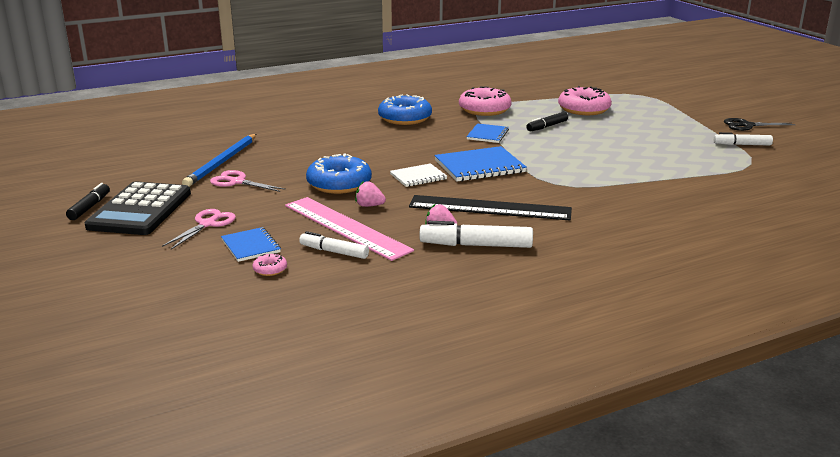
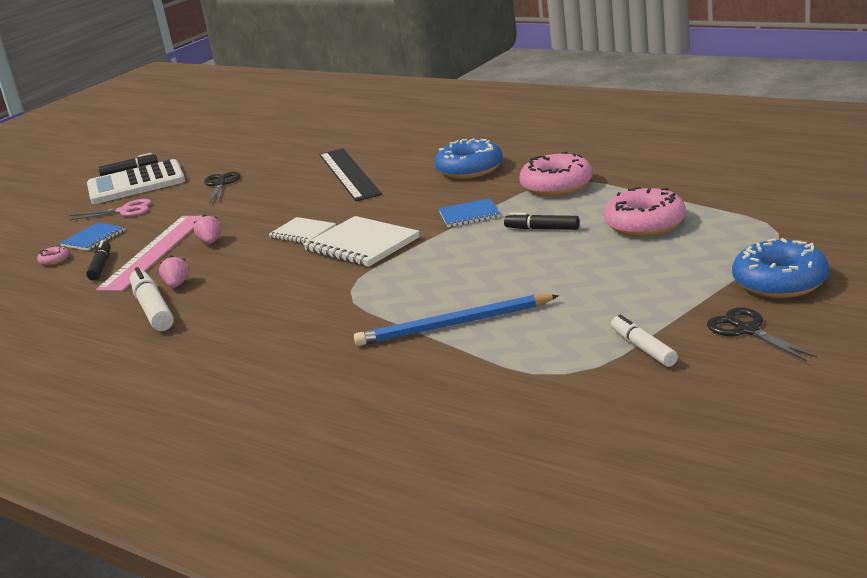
camera: 65 degrees right, 0 degrees up
(140, 210) = (136, 184): black calculator -> white calculator
(222, 162) = (260, 163): blue pencil -> blue pencil (453, 325)
(237, 182) = (221, 184): pink scissors -> black scissors
(334, 252) = (101, 266): white marker -> black marker
(339, 184) = (252, 214): blue donut -> blue donut (780, 282)
(479, 166) = (362, 244): blue notebook -> white notebook
(490, 208) = (250, 285): black ruler -> black ruler (349, 174)

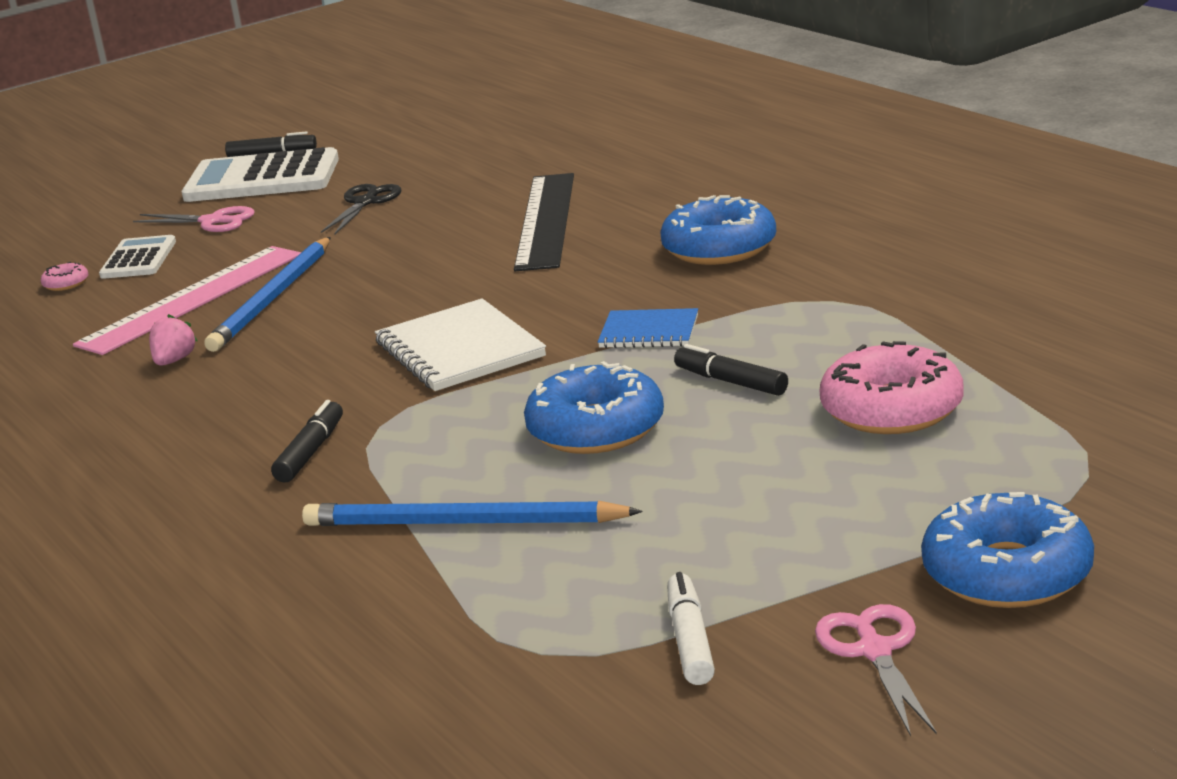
camera: 20 degrees right, 0 degrees up
(93, 238) = (139, 259): blue notebook -> white calculator
(101, 266) = (111, 307): black marker -> black marker (311, 452)
(153, 309) = (114, 394): white marker -> none
(210, 242) = (273, 298): pink strawberry -> blue pencil
(303, 232) = (400, 310): white notebook -> none
(486, 265) = (596, 429): none -> blue donut
(557, 185) = (820, 306): pink donut -> none
(747, 330) = (875, 651): black scissors -> pink scissors

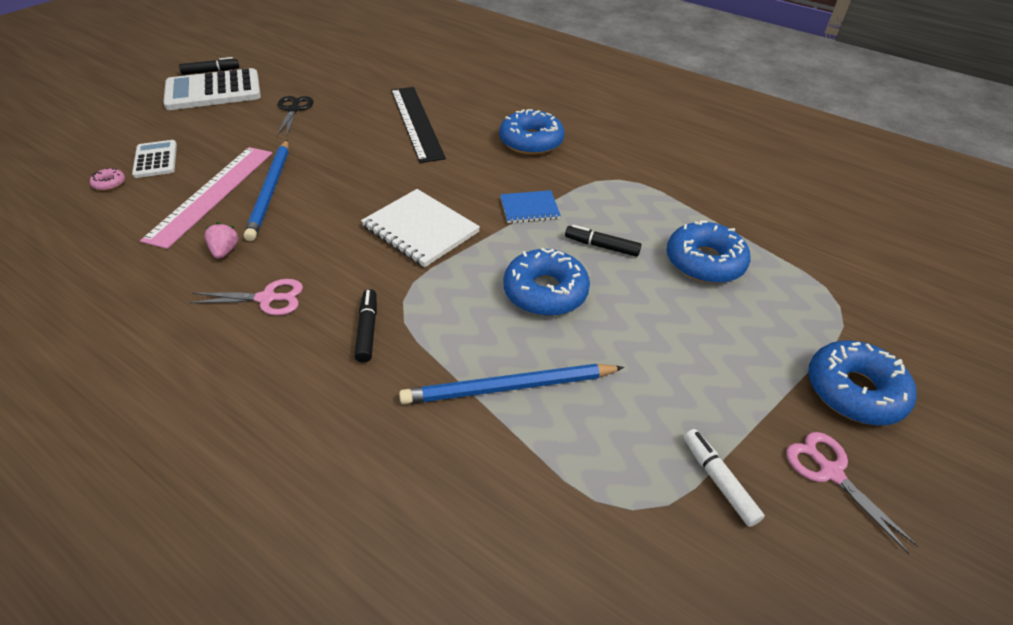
camera: 25 degrees left, 20 degrees up
(212, 221) = (195, 126): pink scissors -> pink scissors (266, 298)
(892, 409) = (704, 262): pink donut -> blue donut

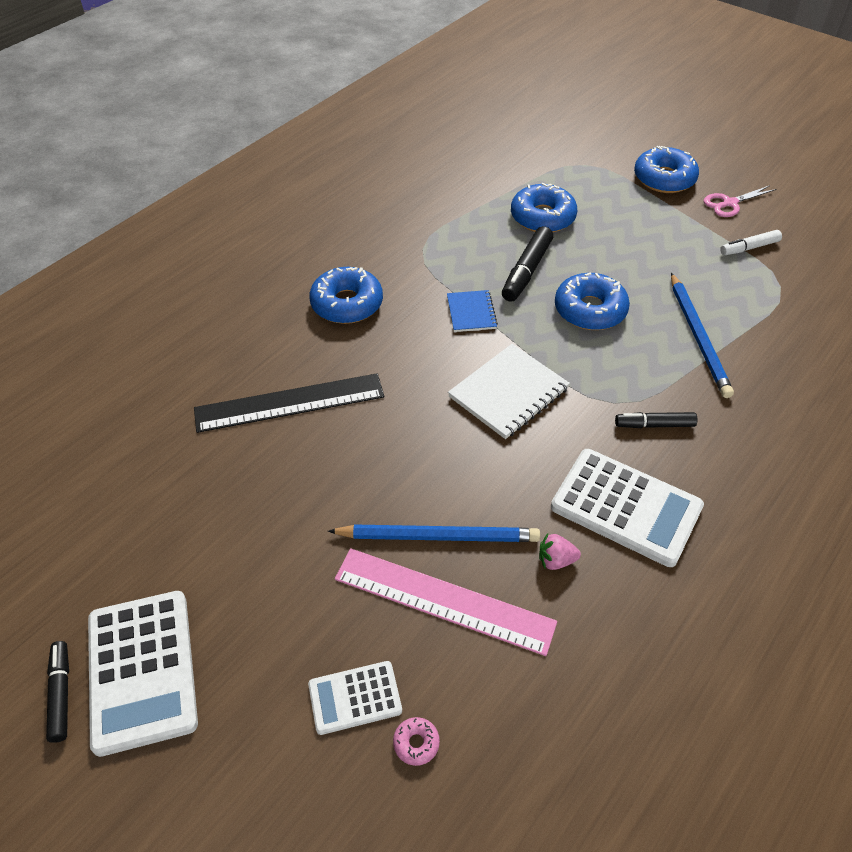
camera: 85 degrees left, 5 degrees up
(266, 298) = (626, 507): pink scissors -> white calculator
(293, 110) = (231, 543): black scissors -> none
(601, 246) = (526, 271): black marker -> black marker, size x1.54

